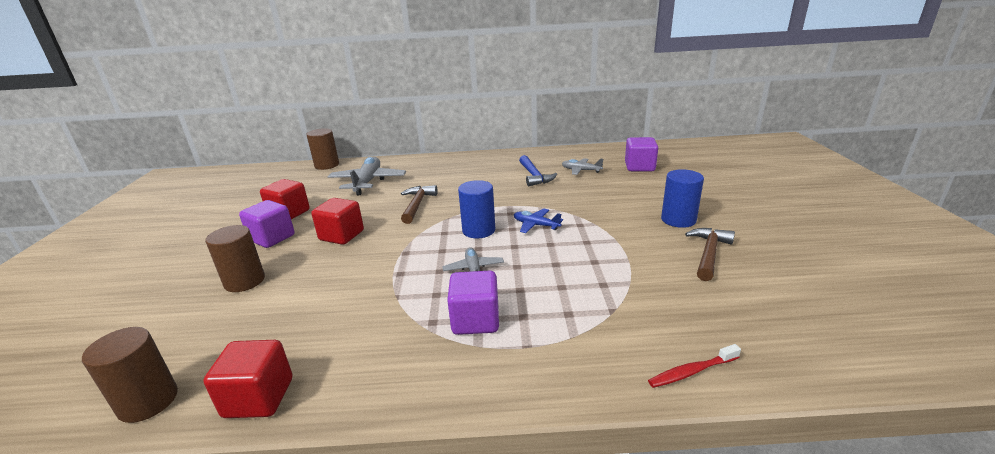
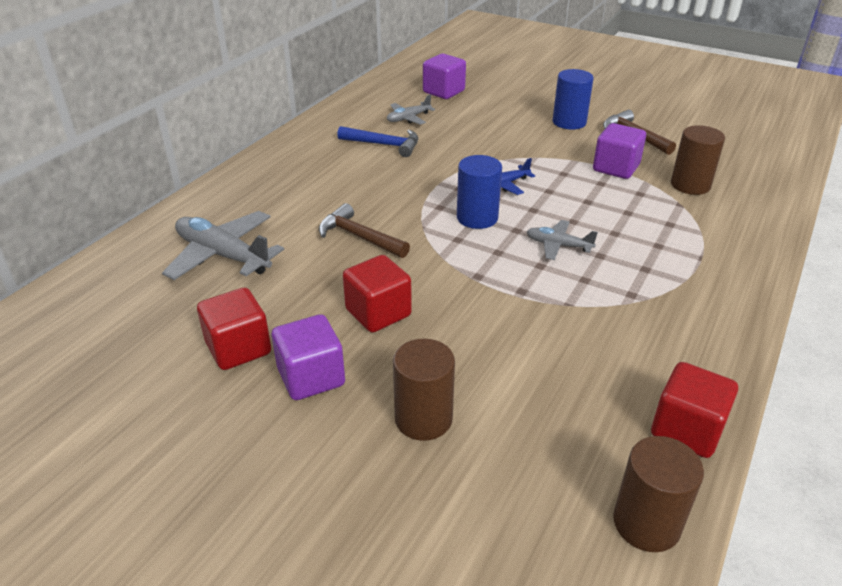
camera: 60 degrees left, 10 degrees up
(327, 165) = (81, 278): brown cylinder -> brown cylinder (690, 185)
(475, 320) = (646, 270): purple cube -> purple cube (616, 168)
(691, 372) = (770, 205): red toothbrush -> none

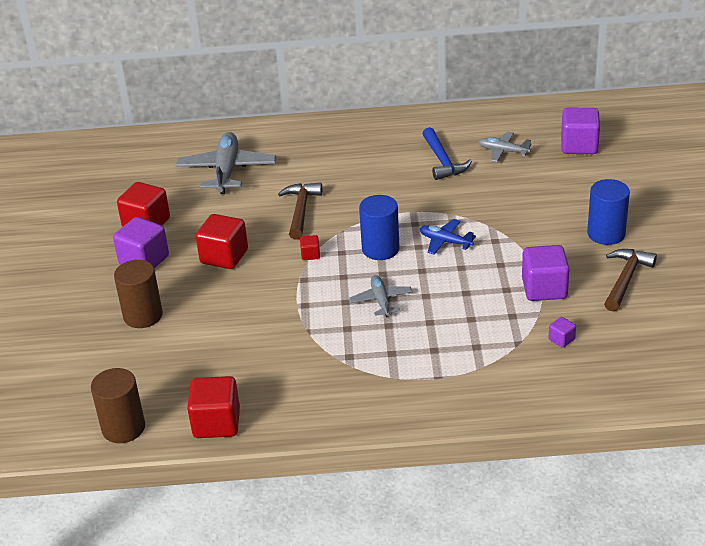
camera: 60 degrees right, 0 degrees up
(441, 257) = (310, 255): none -> red cube
(690, 185) = (561, 339): brown cylinder -> purple cube

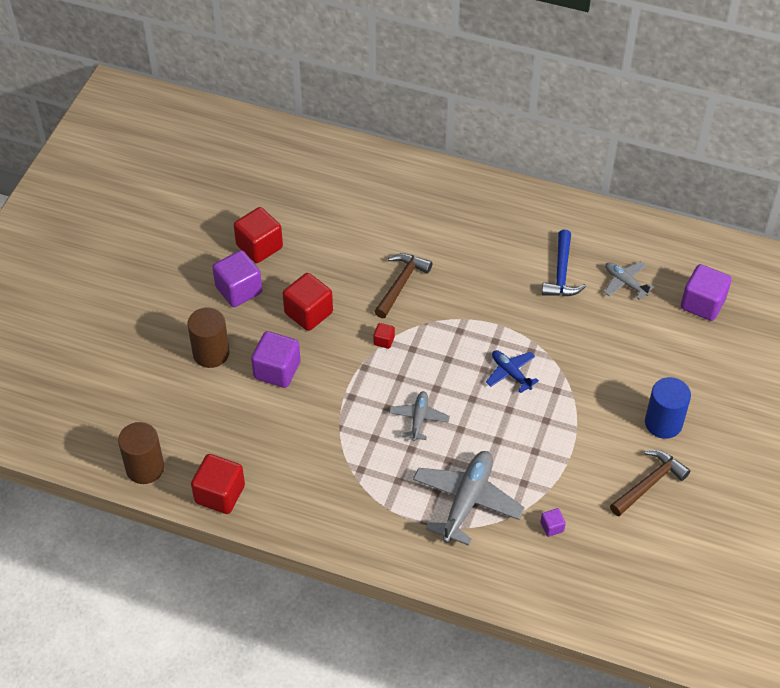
camera: 20 degrees right, 15 degrees up
(227, 171) = (358, 208): grey plane -> grey plane (467, 501)
(380, 249) = (448, 359): blue cylinder -> none
(544, 289) = (569, 464): purple cube -> purple cube (277, 370)

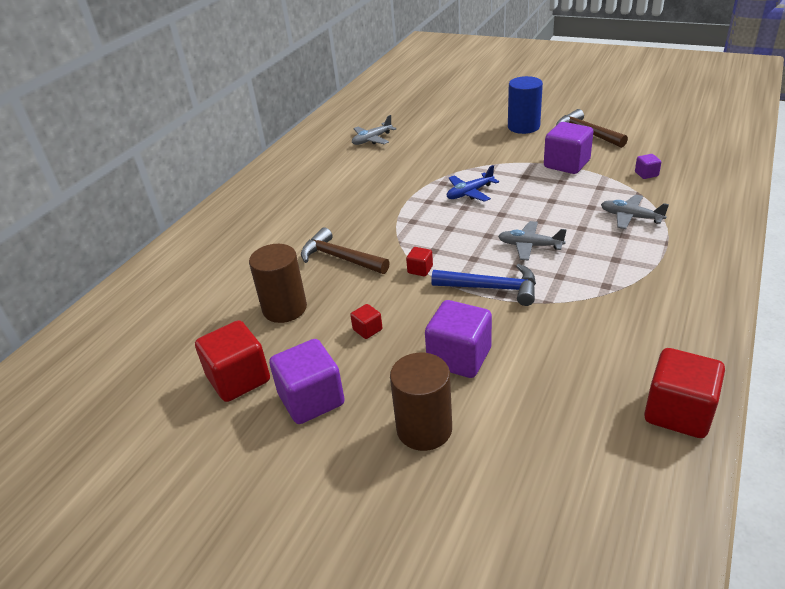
camera: 80 degrees left, 15 degrees down
(145, 468) = (653, 509): brown cylinder -> brown cylinder (284, 308)
(308, 313) = (367, 330): red cube -> red cube, size x0.47
(467, 501) = (630, 217): grey plane -> grey plane, size x0.55
(561, 273) = (352, 167): blue hammer -> blue hammer (491, 288)
(702, 304) = (402, 111): purple cube -> purple cube (566, 164)

